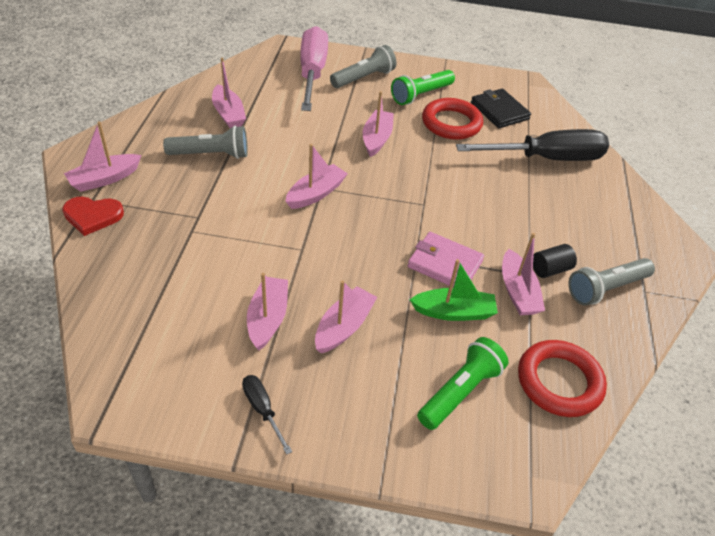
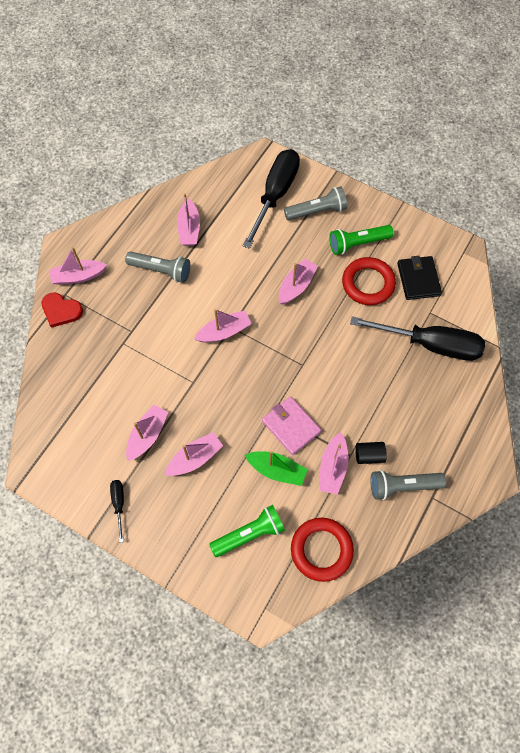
camera: 25 degrees right, 20 degrees up
(312, 73) = (275, 195): pink screwdriver -> black screwdriver

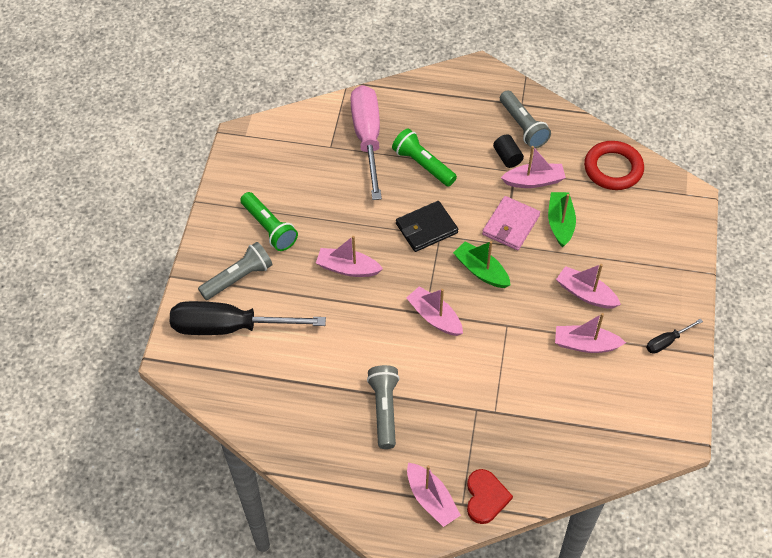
camera: 110 degrees left, 10 degrees down
(189, 229) = (313, 402): pink boat -> none
(250, 534) = (631, 225): green flashlight -> green flashlight (423, 165)
(253, 383) = (481, 271): none -> green boat
(317, 211) = (238, 278): grey flashlight -> grey flashlight turned 90 degrees clockwise
(368, 283) = (317, 206): red ring -> none
(418, 279) = (294, 165): black wallet -> black wallet (426, 228)
(430, 344) = (367, 138): black screwdriver -> pink screwdriver

